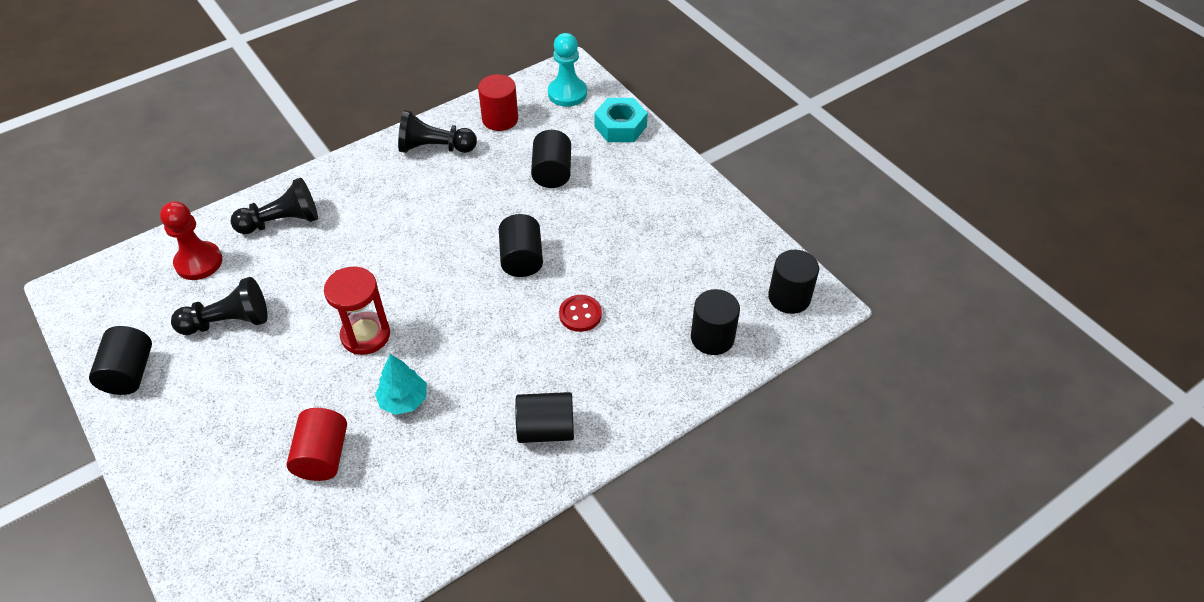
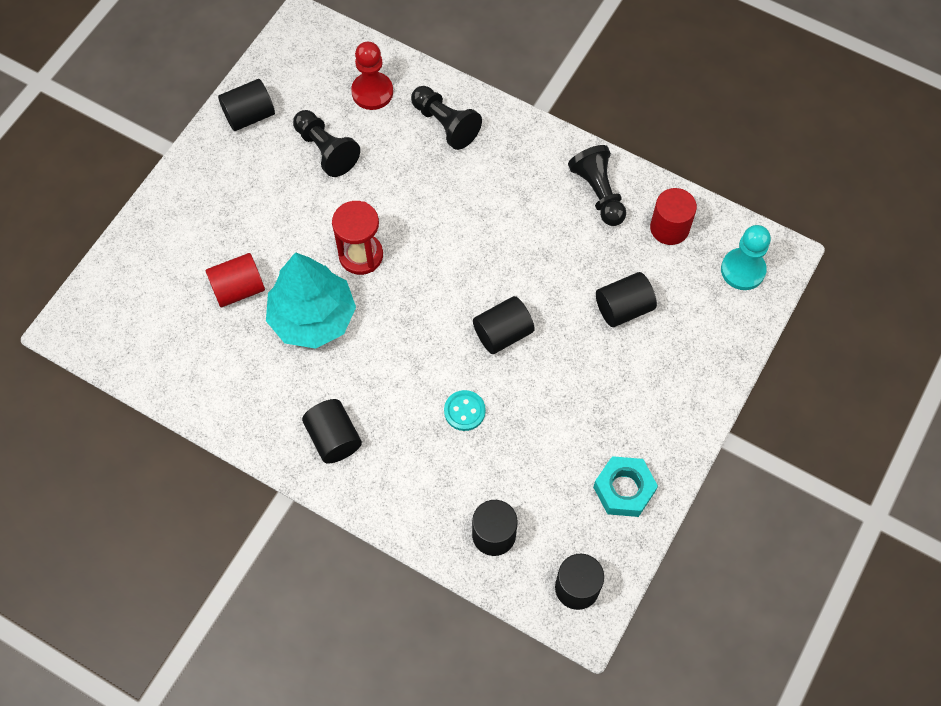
camera: 65 degrees right, 15 degrees up
(403, 400) = (313, 317): turquoise tree -> turquoise tree, size x1.96
(580, 314) = (464, 411): red button -> turquoise button
(620, 126) = (723, 341): turquoise nut -> turquoise nut (624, 489)

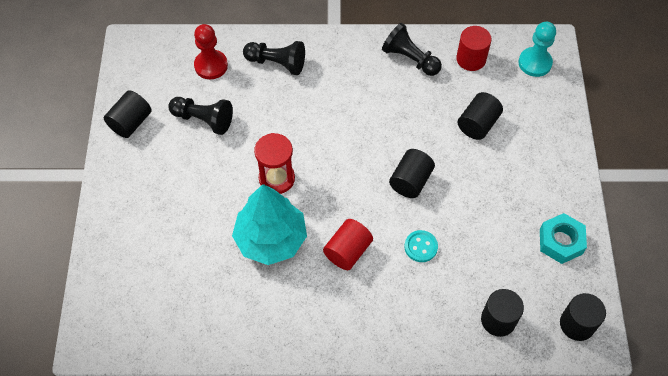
camera: 30 degrees left, 5 degrees down
(238, 289) = (202, 247): red cylinder -> red cylinder (347, 251)
(333, 438) = (342, 315): black cylinder -> none

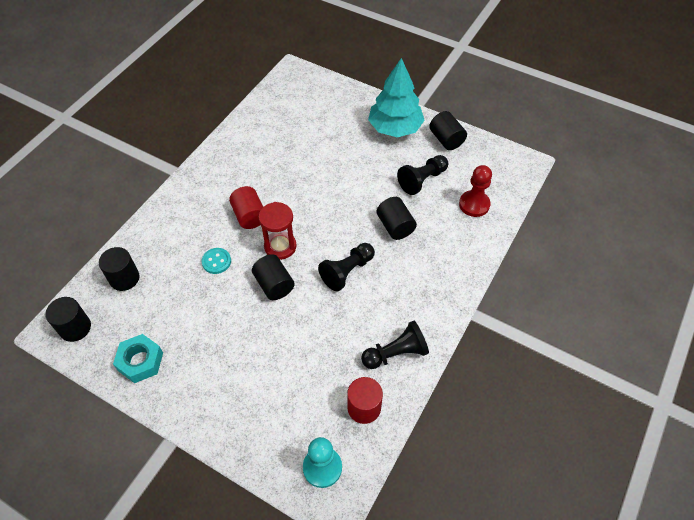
camera: 120 degrees right, 5 degrees down
(271, 239) = (293, 178): turquoise tree -> turquoise tree (395, 128)
(277, 63) = (451, 249): black pawn -> black pawn (347, 271)
(277, 178) = (339, 201): red hourglass -> red hourglass (280, 246)
(477, 124) = (290, 368): black cylinder -> black cylinder (395, 226)

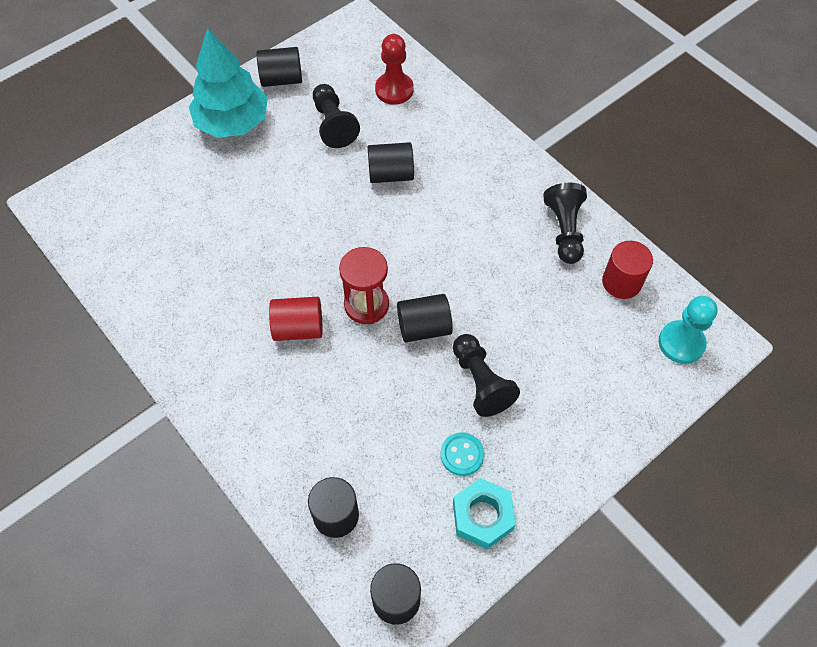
camera: 70 degrees left, 5 degrees up
(216, 261) = (358, 387): turquoise button -> turquoise button (462, 454)
(347, 271) = (436, 243): black pawn -> black pawn (480, 382)

